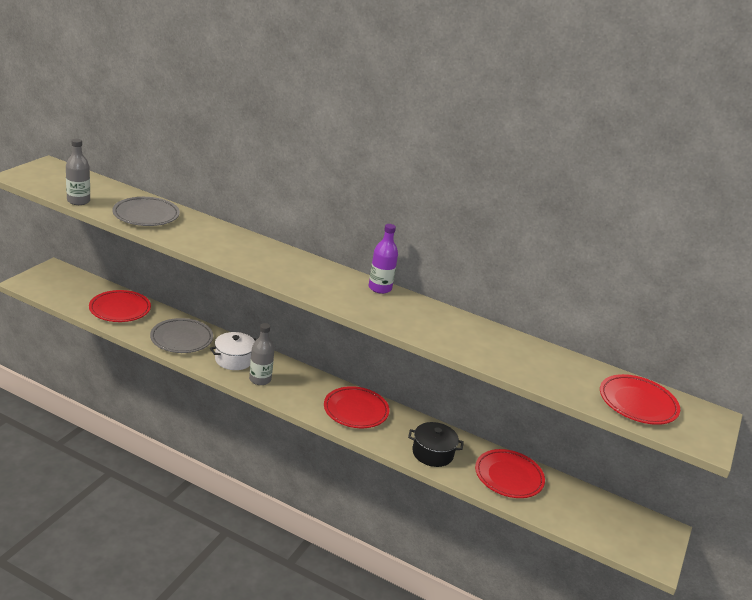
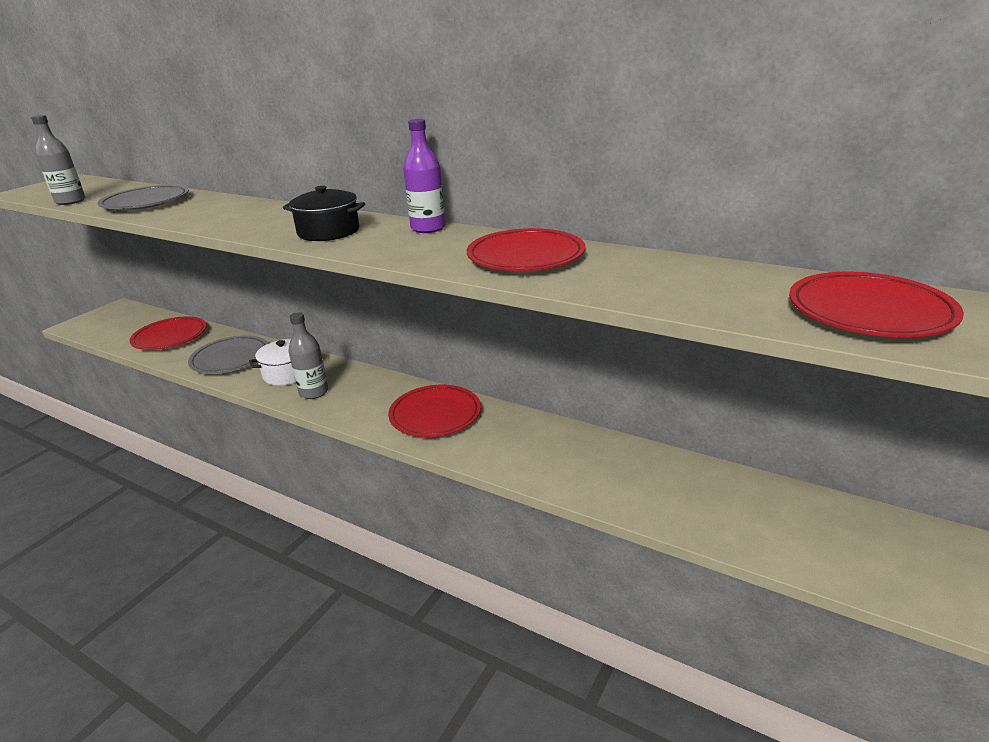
camera: 10 degrees right, 0 degrees up
(432, 453) = (540, 460): black pot -> black pot (328, 232)
(508, 477) = (659, 481): red plate -> red plate (525, 257)

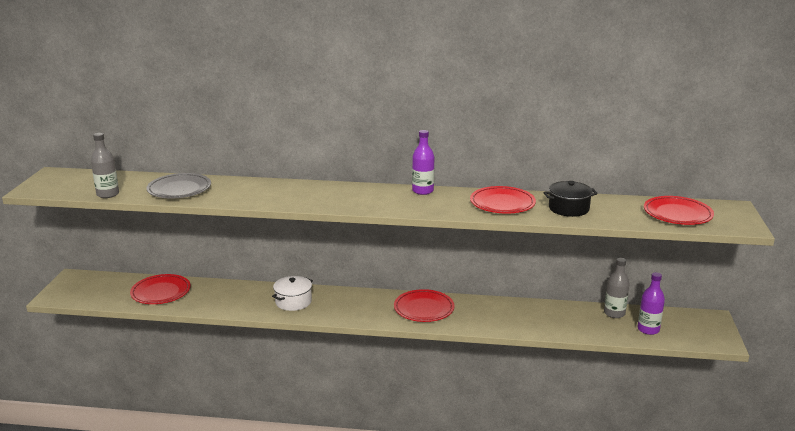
camera: 25 degrees left, 5 degrees down
(230, 359) = (235, 299): grey plate -> none
(314, 392) = (327, 310): grey bottle -> grey bottle (614, 313)
(328, 232) = (363, 200): black pot -> black pot (568, 208)
(784, 534) = (648, 329): none -> purple bottle

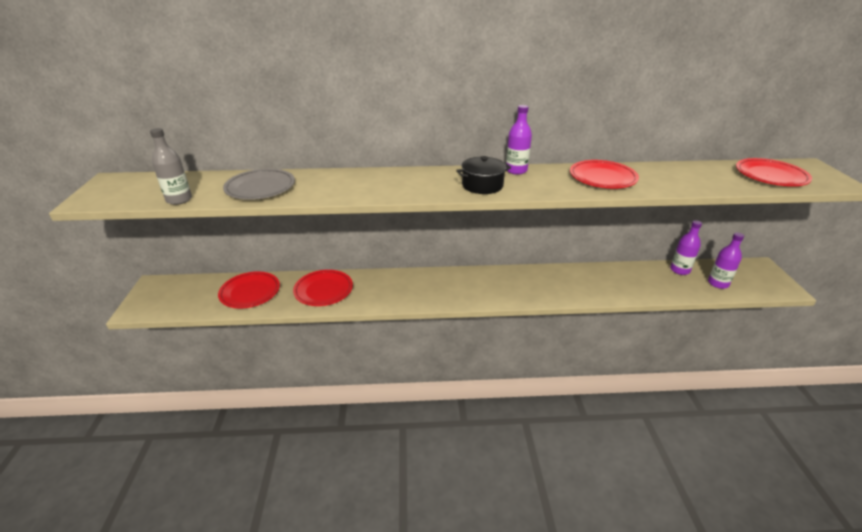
camera: 10 degrees left, 10 degrees up
(293, 302) = (386, 289): white pot -> none
(424, 309) = (512, 283): red plate -> red plate (323, 290)
(568, 208) = (668, 178): black pot -> black pot (482, 185)
(614, 313) = (679, 270): grey bottle -> purple bottle

